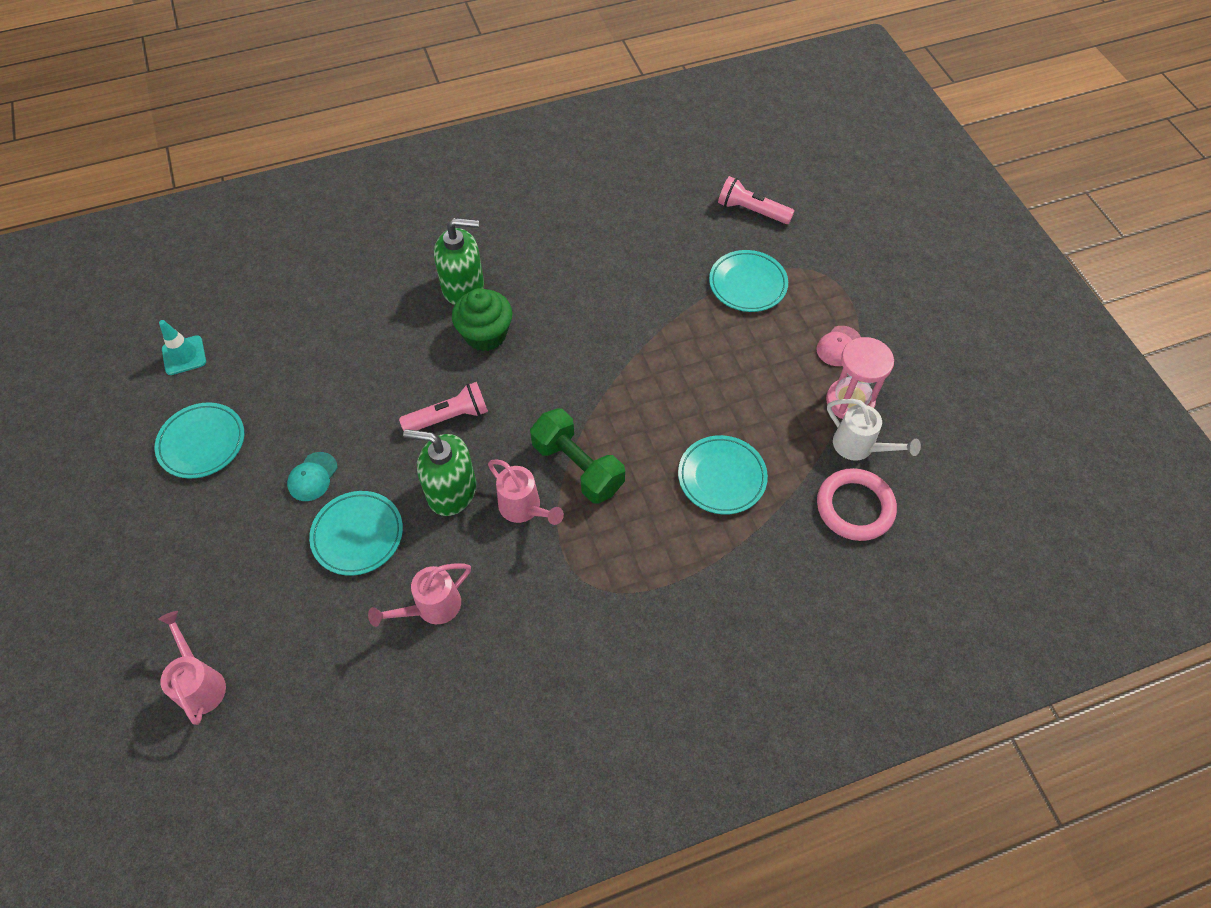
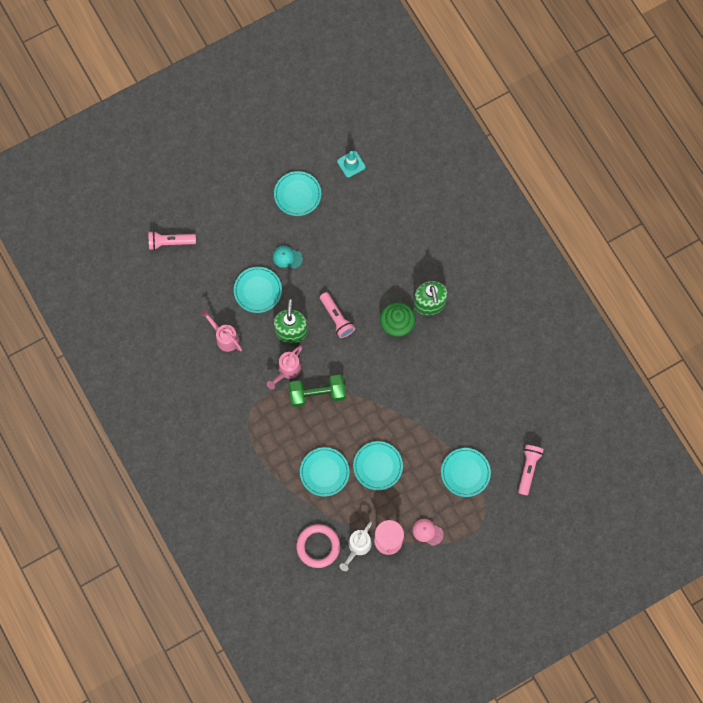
camera: 80 degrees right, 15 degrees up
(200, 684) = (170, 242): pink watering can -> pink flashlight
(577, 467) = (317, 393): green dumbbell -> green dumbbell turned 45 degrees clockwise
(721, 397) = (378, 466): none -> turquoise plate

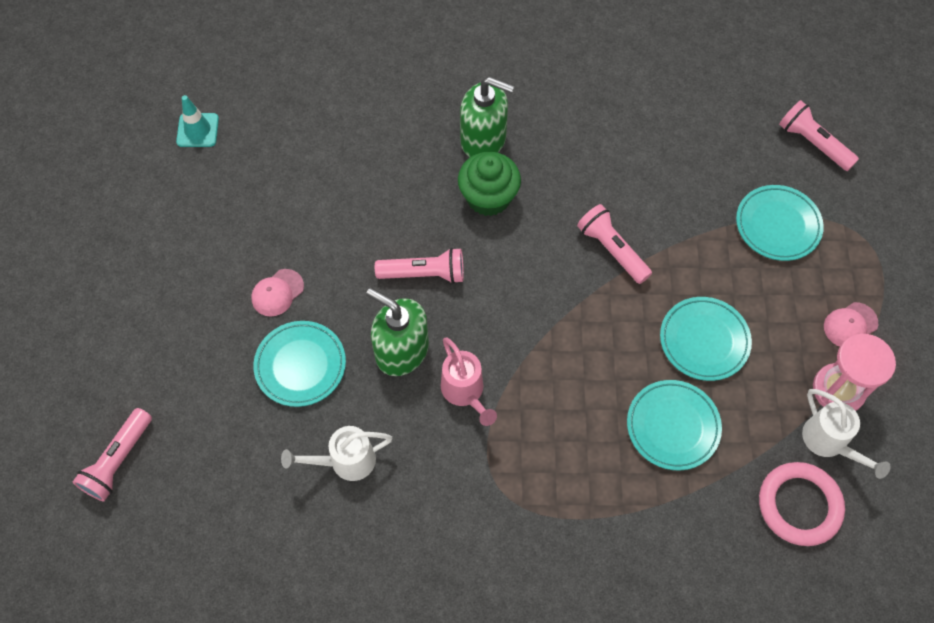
camera: 60 degrees left, 10 degrees down
(225, 338) = (346, 461): pink watering can -> white watering can
(287, 257) = (277, 293): turquoise cap -> pink cap
(297, 194) = (188, 225): turquoise plate -> none
(317, 393) = (531, 367): green dumbbell -> none
(402, 399) = (612, 250): none -> pink flashlight

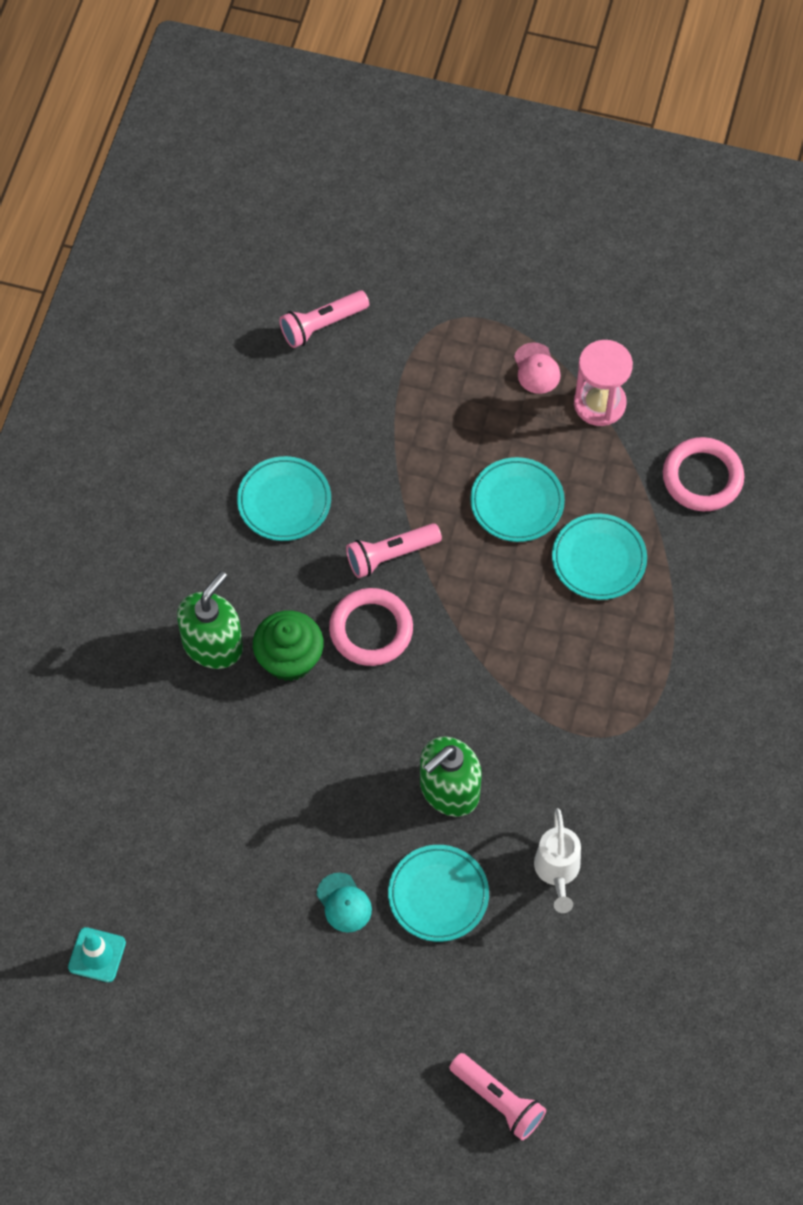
camera: 75 degrees left, 0 degrees up
(277, 293) = (344, 903): pink cap -> turquoise cap
(424, 273) = (364, 747): pink flashlight -> none
(465, 392) = (512, 739): pink watering can -> none
(535, 252) = (371, 629): none -> pink ring
(777, 225) = (408, 392): turquoise plate -> turquoise plate (284, 501)
(829, 442) = (649, 431): white watering can -> none

